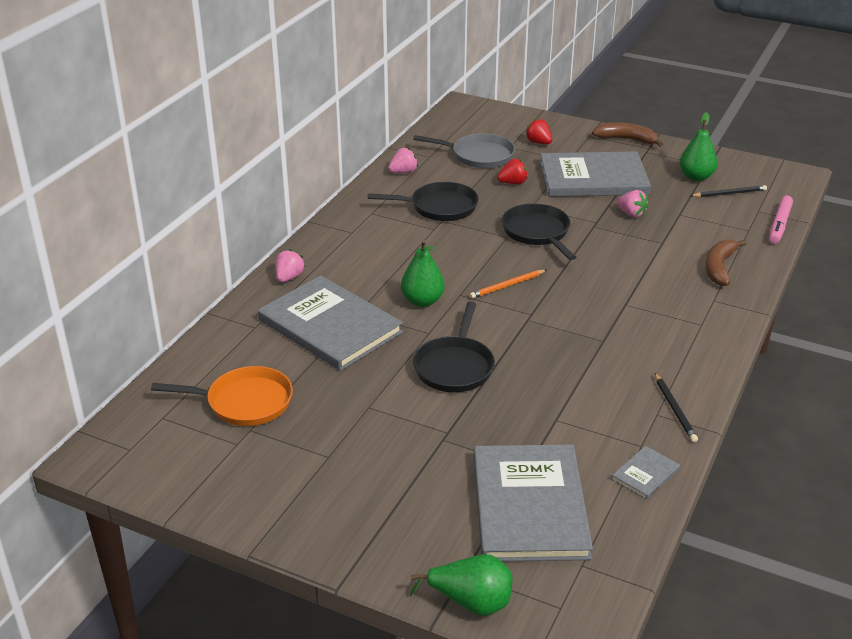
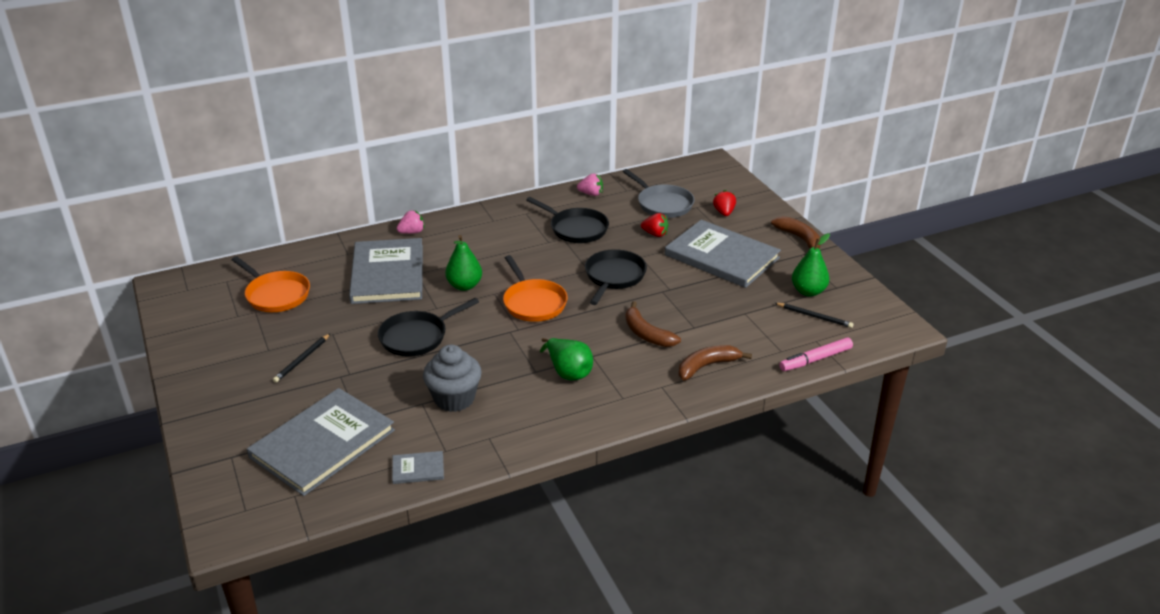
camera: 40 degrees right, 0 degrees up
(471, 602) = (208, 475): green pear -> green pear (568, 372)
(507, 286) = (533, 303): orange pencil -> orange pan
(576, 399) = (454, 398): none -> grey cupcake
(631, 214) = (706, 295): pink strawberry -> none
(637, 265) = (647, 334): none -> brown banana
(675, 409) = (505, 442): black pencil -> black pencil (302, 360)

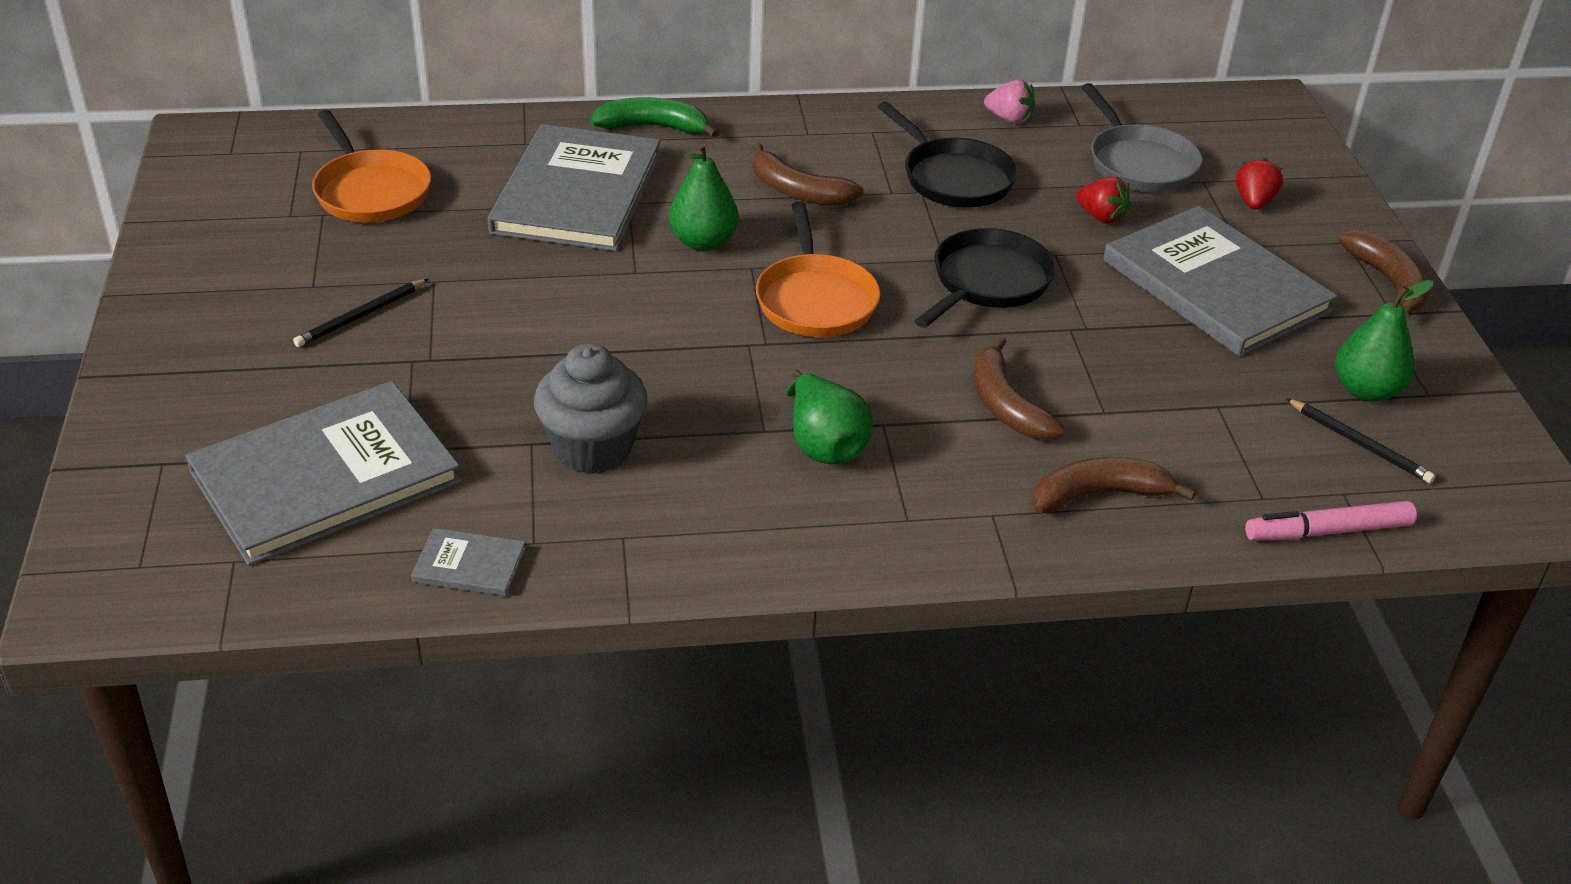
camera: 15 degrees right, 5 degrees up
(412, 232) = (653, 127): pink strawberry -> green banana
(417, 337) = (577, 318): black pan -> none
(501, 250) = (798, 191): none -> brown banana

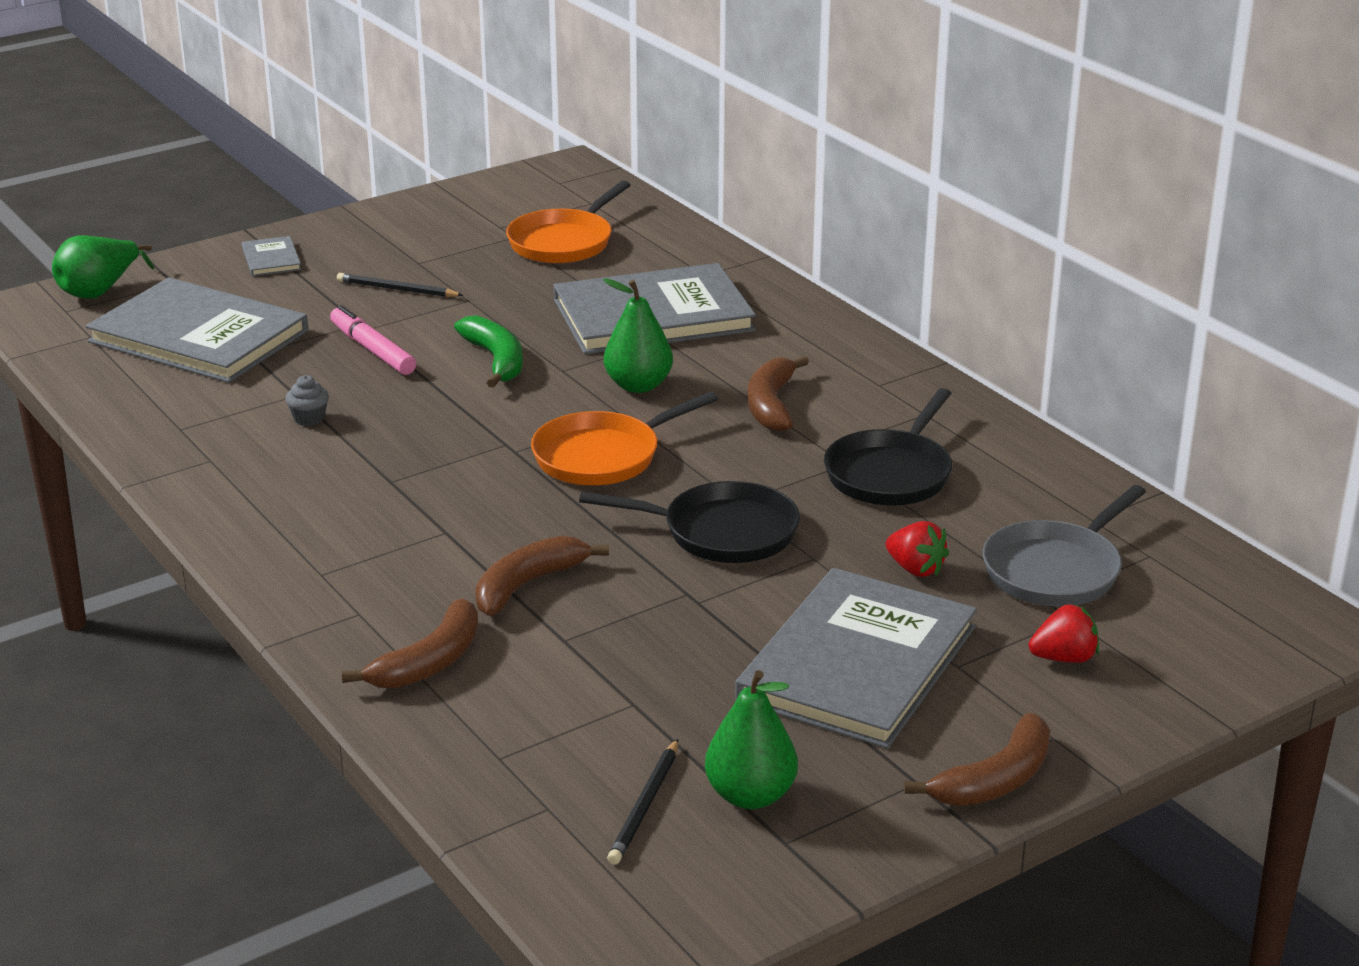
camera: 65 degrees right, 10 degrees down
(469, 565) = (138, 413): grey book -> grey book (271, 259)
(593, 448) = (309, 419): grey cupcake -> grey cupcake, size x0.44
(653, 127) = (798, 316): green banana -> green banana (496, 360)
(824, 445) = (393, 512): green pear -> green pear (100, 291)
(1009, 119) = (1048, 477): pink strawberry -> none
(1099, 495) = (429, 662): brown banana -> brown banana turned 75 degrees clockwise
(1101, 217) = (915, 569): red strawberry -> red strawberry turned 60 degrees counterclockwise
(1328, 531) = (474, 807): pink marker -> pink marker (372, 350)

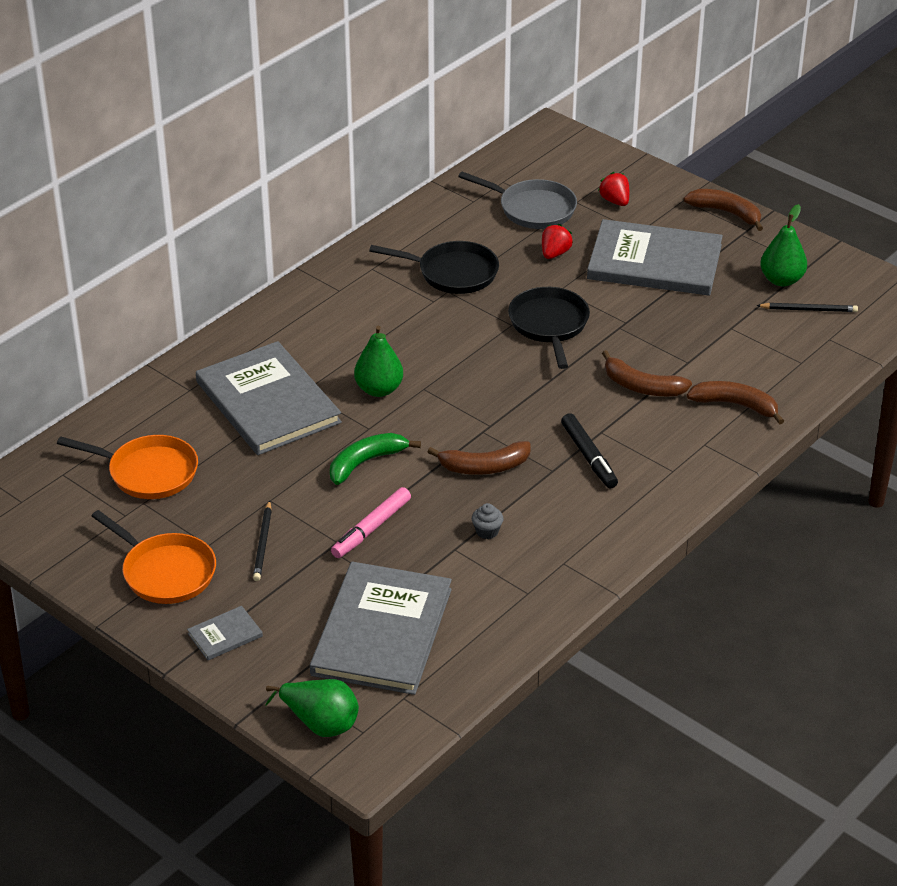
camera: 105 degrees left, 10 degrees up
(399, 513) = (589, 456): none -> black marker
(603, 456) = (481, 387): orange pan -> orange pan (165, 572)
(771, 405) = (384, 329): brown banana -> brown banana (484, 467)

